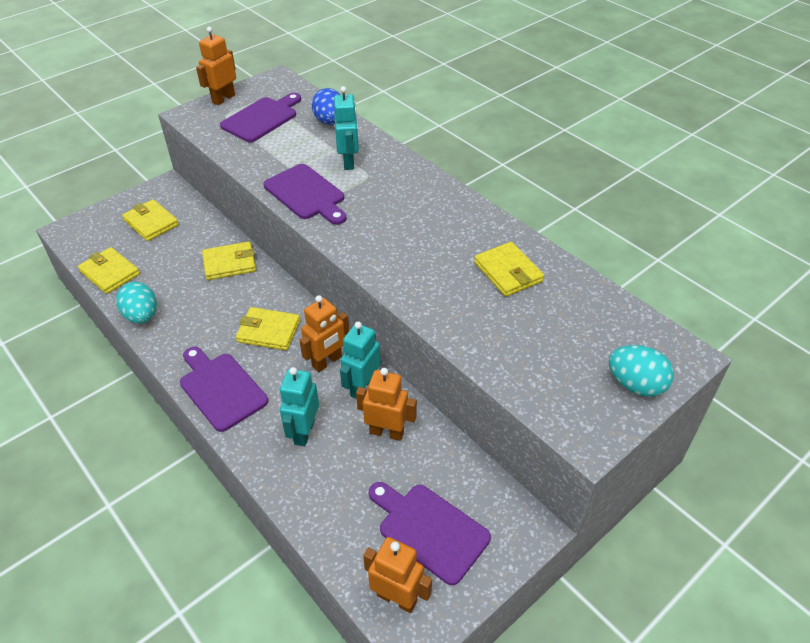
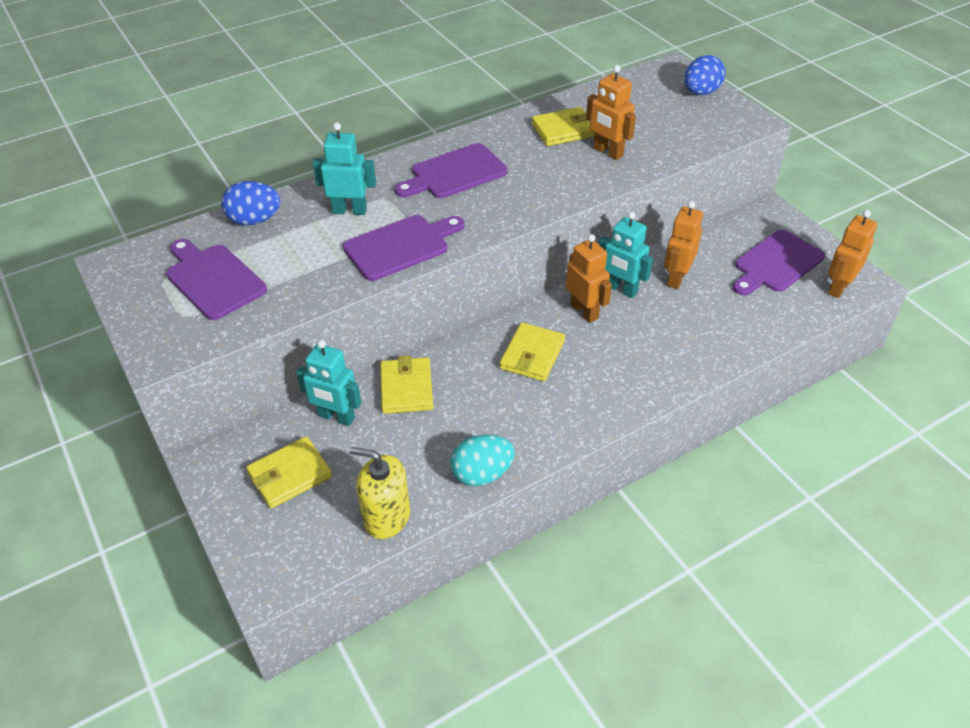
camera: 80 degrees left, 0 degrees up
(110, 273) = (386, 517): yellow wallet -> yellow soap dispenser
(221, 388) = (611, 395): purple cutting board -> purple cutting board (454, 173)
(223, 99) = (137, 317): orange robot -> orange robot (607, 152)
(304, 432) = (673, 333): turquoise robot -> turquoise robot (336, 417)
(635, 385) = (701, 92): turquoise egg -> blue egg

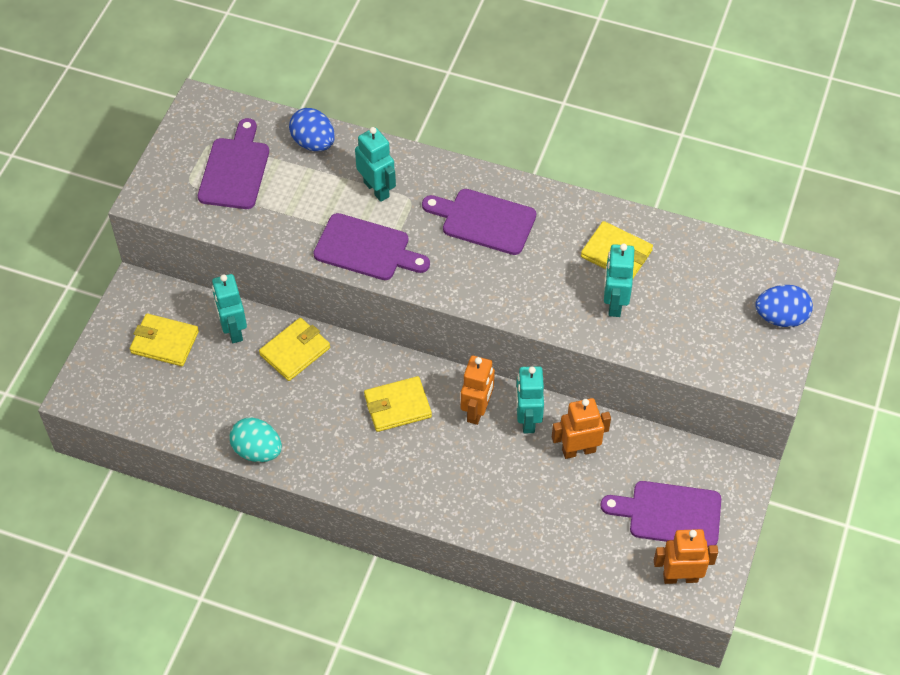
camera: 50 degrees right, 10 degrees up
(386, 517) = (177, 421): yellow soap dispenser -> none
(607, 152) = (614, 303): orange robot -> turquoise robot

